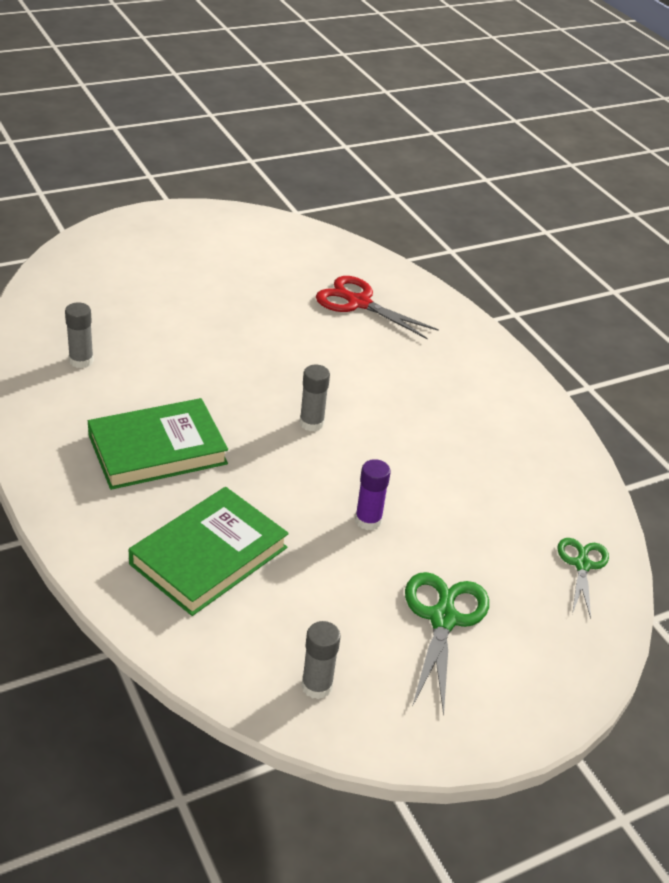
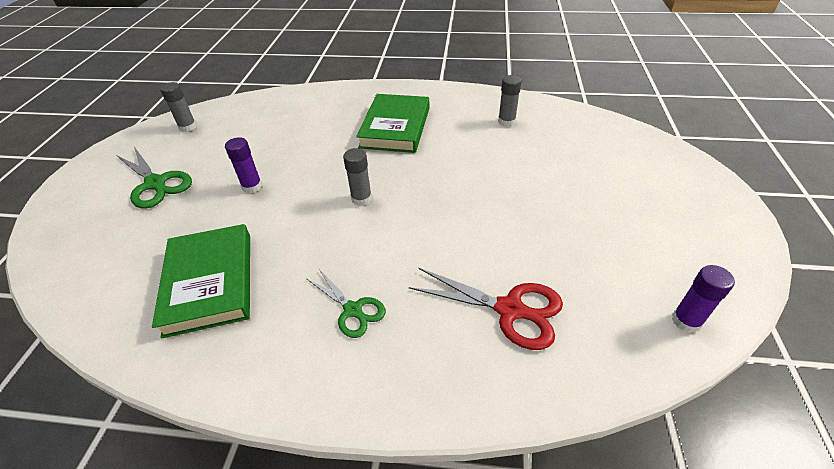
camera: 130 degrees right, 5 degrees up
(209, 555) = (298, 121): green book -> green book (210, 282)
(297, 234) = (686, 321): none -> purple glue stick
(358, 303) = (510, 310): red scissors -> red scissors turned 45 degrees clockwise
(582, 565) = (87, 275): green scissors -> green scissors (353, 310)

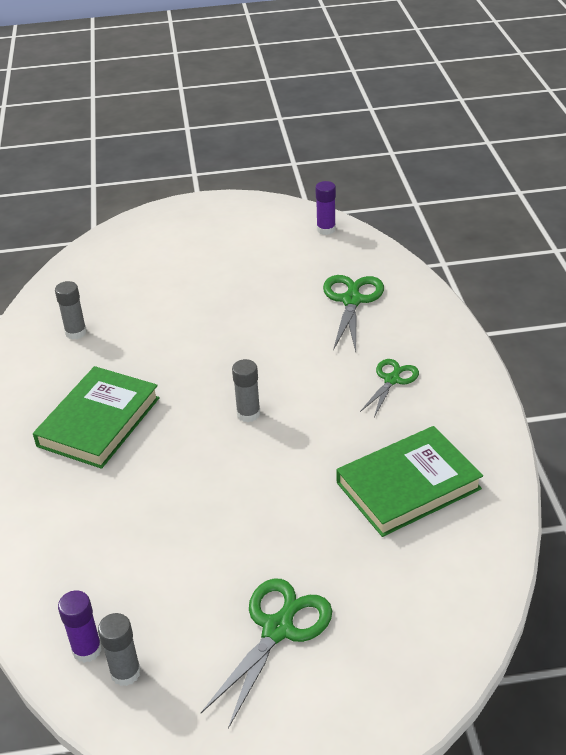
camera: 105 degrees left, 5 degrees down
(252, 186) = (254, 517): purple glue stick -> purple glue stick (87, 649)
(395, 127) = (99, 422): green book -> green book turned 60 degrees counterclockwise
(510, 310) = (352, 300): red scissors -> green scissors

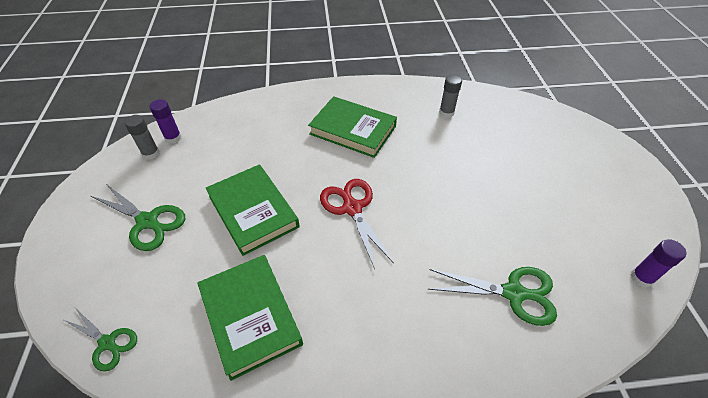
camera: 90 degrees right, 10 degrees up
(248, 414) = (352, 208): grey glue stick -> red scissors
(255, 509) = (253, 211): none -> green book
(392, 380) = (389, 318): green scissors -> green scissors (107, 343)

